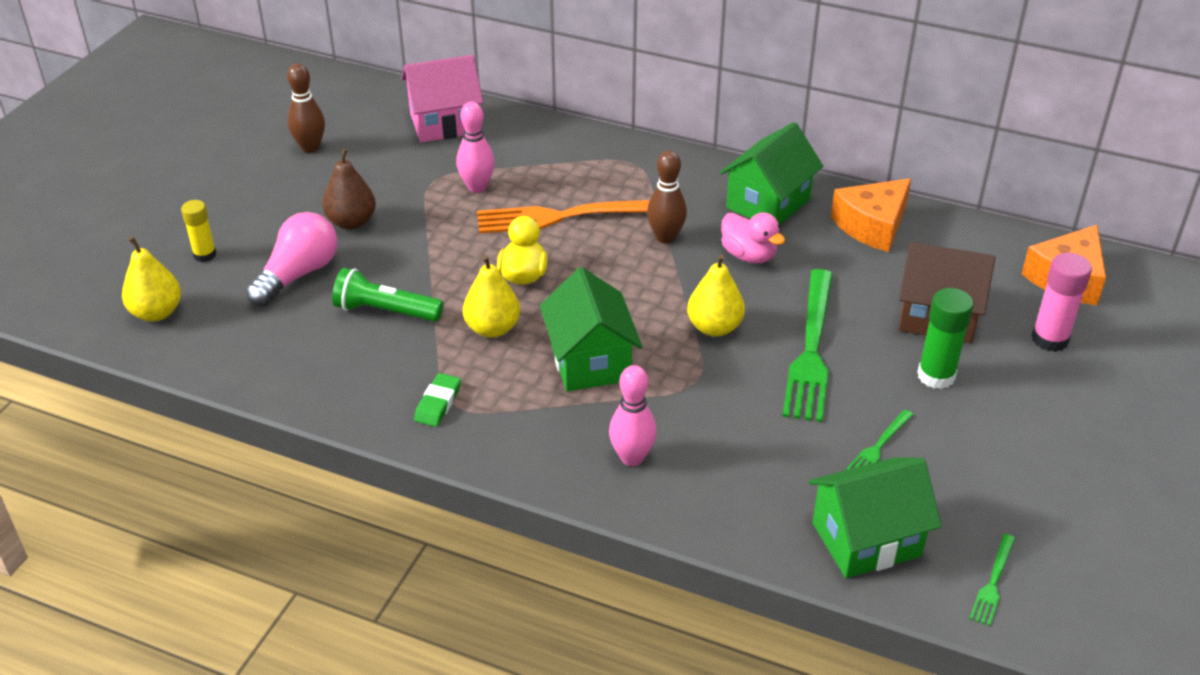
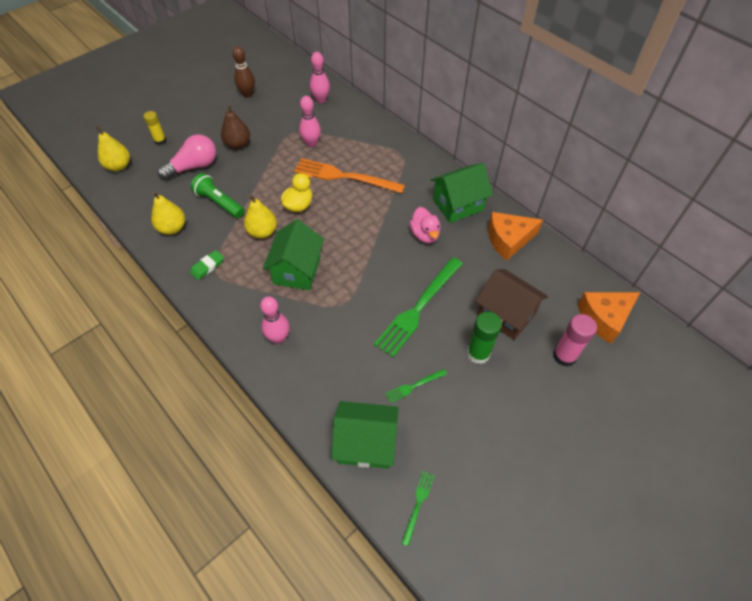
camera: 25 degrees right, 15 degrees up
(444, 123) = (321, 100): pink house -> pink bowling pin
(665, 237) = (387, 207): brown bowling pin -> none
(714, 327) = (375, 274): yellow pear -> yellow pear (172, 228)
(993, 582) = (418, 504): green fork -> green fork turned 150 degrees clockwise

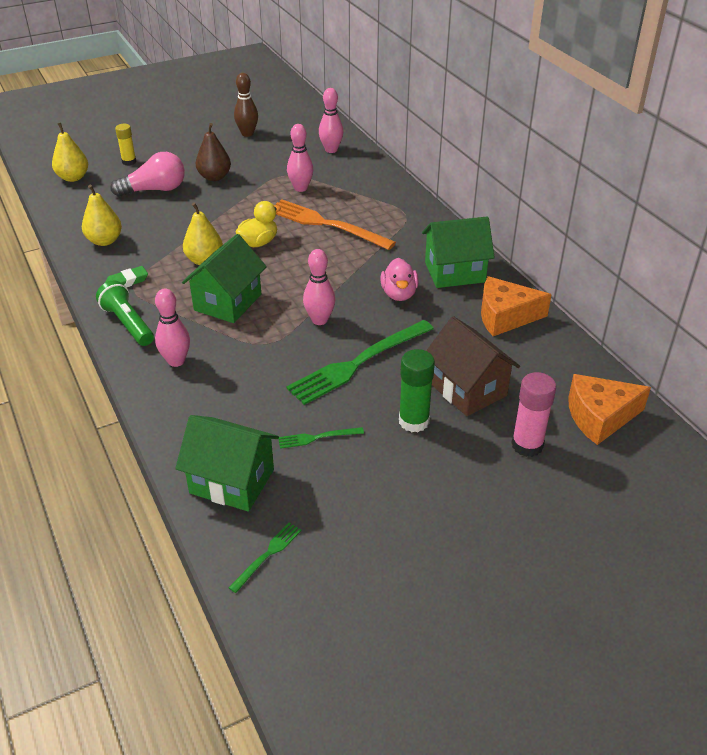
camera: 15 degrees right, 15 degrees down
(219, 202) = (168, 226): green flashlight -> green flashlight (128, 324)
(374, 273) = (319, 320): none -> pink bowling pin

